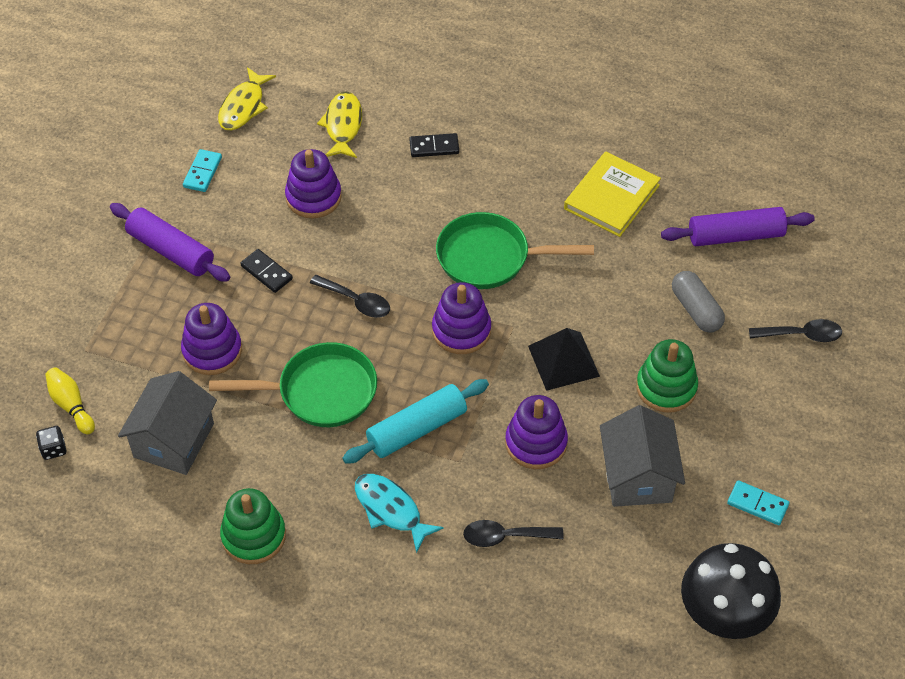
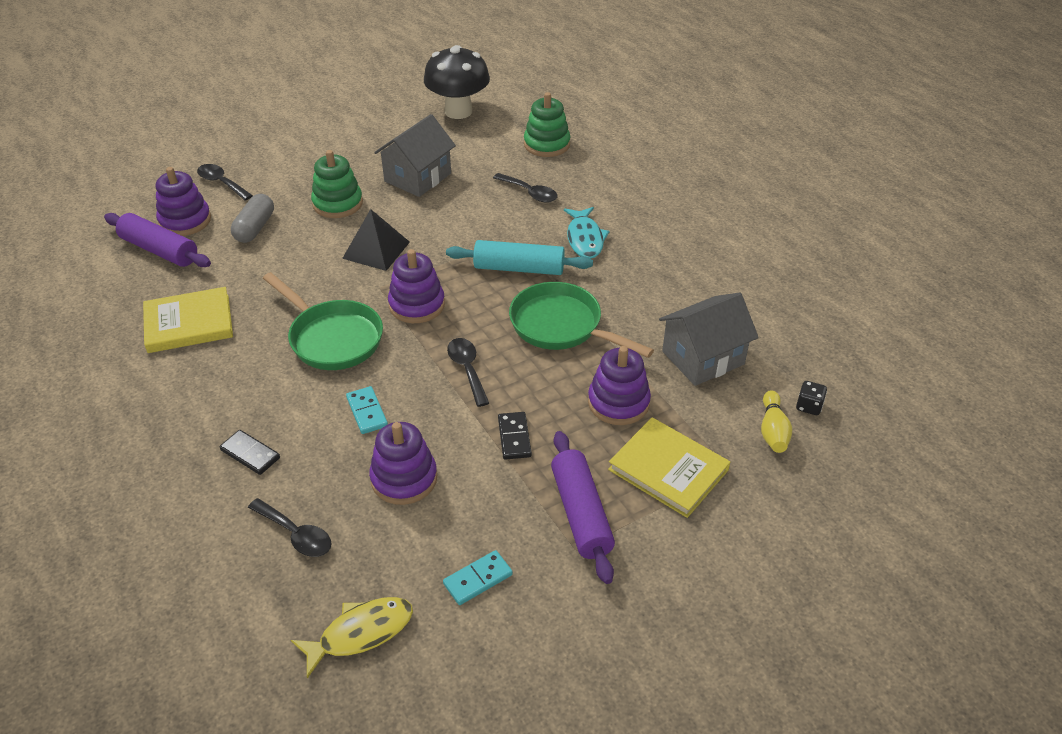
camera: 140 degrees left, 10 degrees down
(132, 320) = (668, 470): none -> yellow book
(253, 536) = (690, 273): green stacking toy -> green stacking toy (547, 144)
(343, 126) = (295, 534): yellow fish -> black spoon
(536, 443) = (453, 221): purple stacking toy -> purple stacking toy (185, 221)
(757, 504) = (374, 136): turquoise domino -> turquoise domino (367, 412)

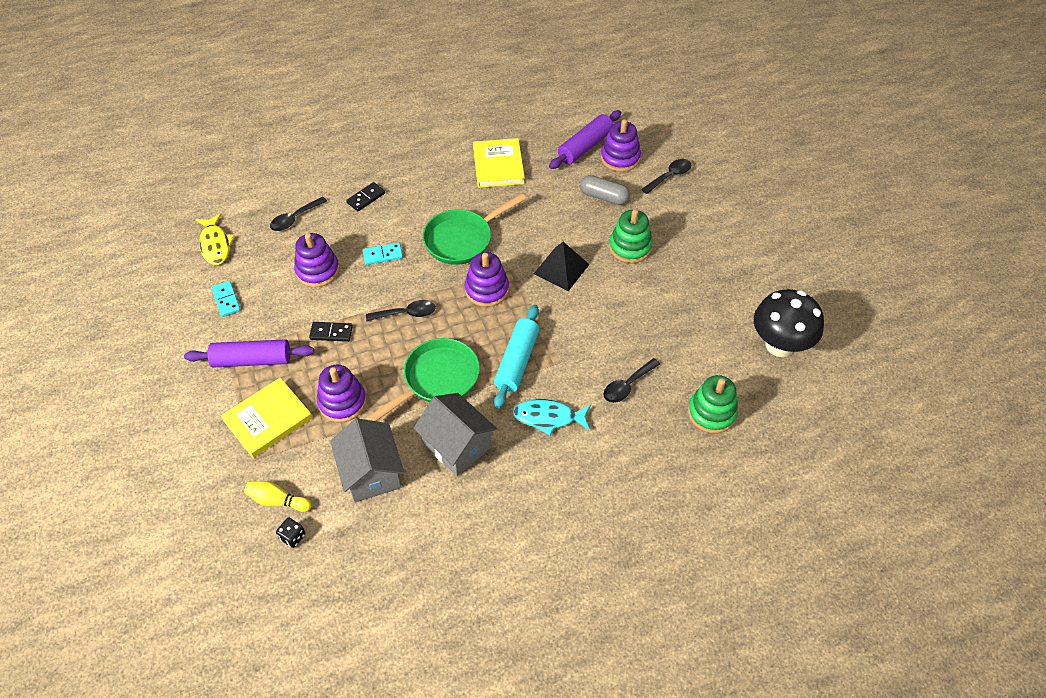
camera: 100 degrees right, 10 degrees up
(417, 177) = (663, 303): grey house -> grey house (457, 445)

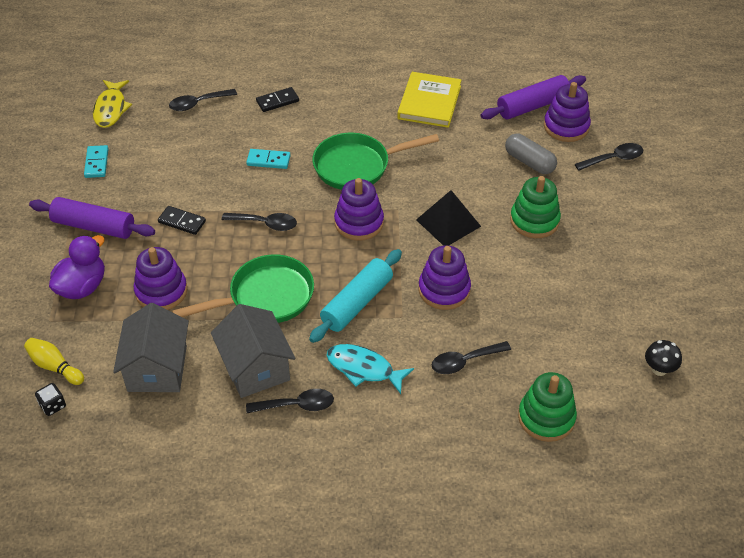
camera: 20 degrees right, 5 degrees down
(268, 419) = (82, 287): yellow book -> purple duck
(317, 270) = (197, 158): purple stacking toy -> purple stacking toy (444, 290)
(507, 467) = (296, 405): none -> black spoon
(779, 345) = (659, 369): black mushroom -> black mushroom, size x0.45

